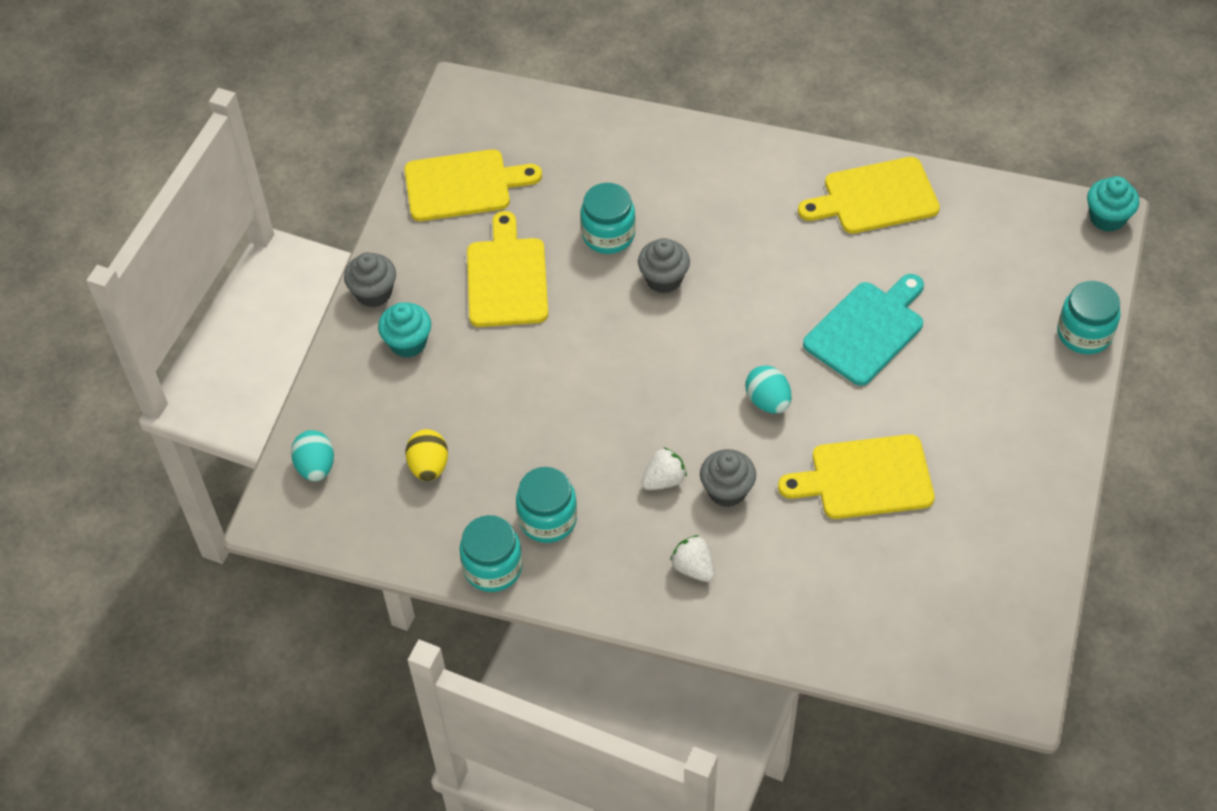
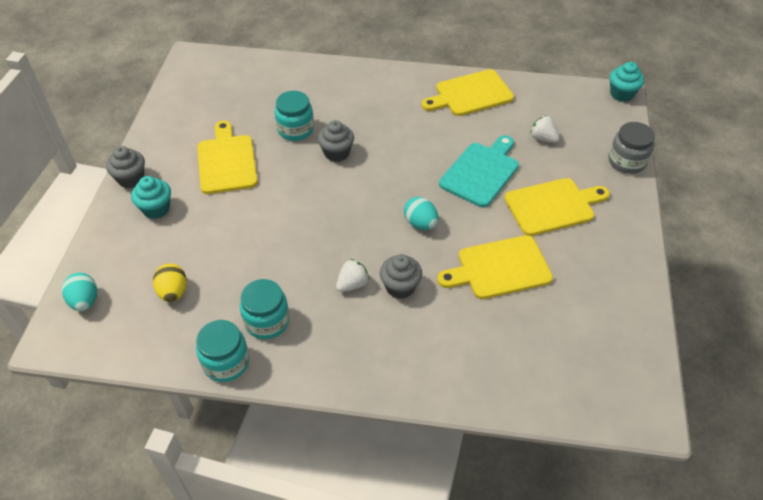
camera: 10 degrees left, 5 degrees down
(463, 185) = (194, 108): yellow cutting board -> yellow cutting board (552, 206)
(693, 567) = (383, 346): white strawberry -> white strawberry (543, 138)
(1084, 333) = (626, 162): turquoise jar -> grey jar

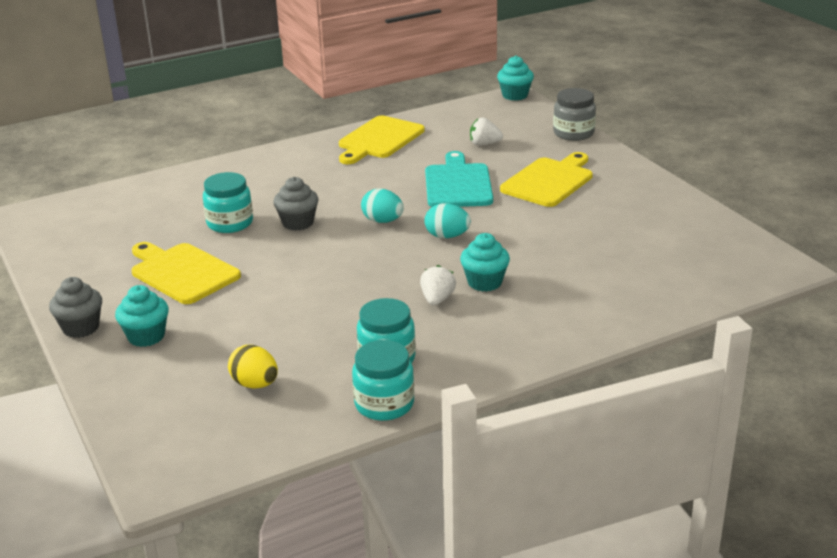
camera: 35 degrees left, 20 degrees down
(85, 301) = (157, 436): turquoise egg -> turquoise egg (382, 221)
(400, 287) = (484, 282): grey cupcake -> turquoise cupcake
(499, 268) = (556, 235): yellow cutting board -> none

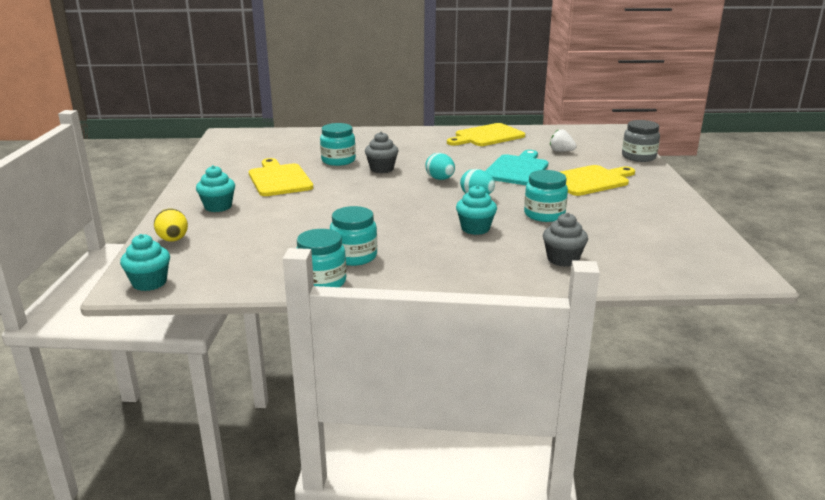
camera: 25 degrees right, 5 degrees down
(81, 328) = (187, 193): grey cupcake -> grey cupcake (563, 259)
(255, 384) = (251, 248): yellow egg -> yellow egg (173, 240)
(437, 299) = (429, 231): white strawberry -> none
(515, 95) = (614, 129): turquoise cupcake -> turquoise cupcake (149, 283)
(540, 243) = (544, 214): none -> turquoise jar

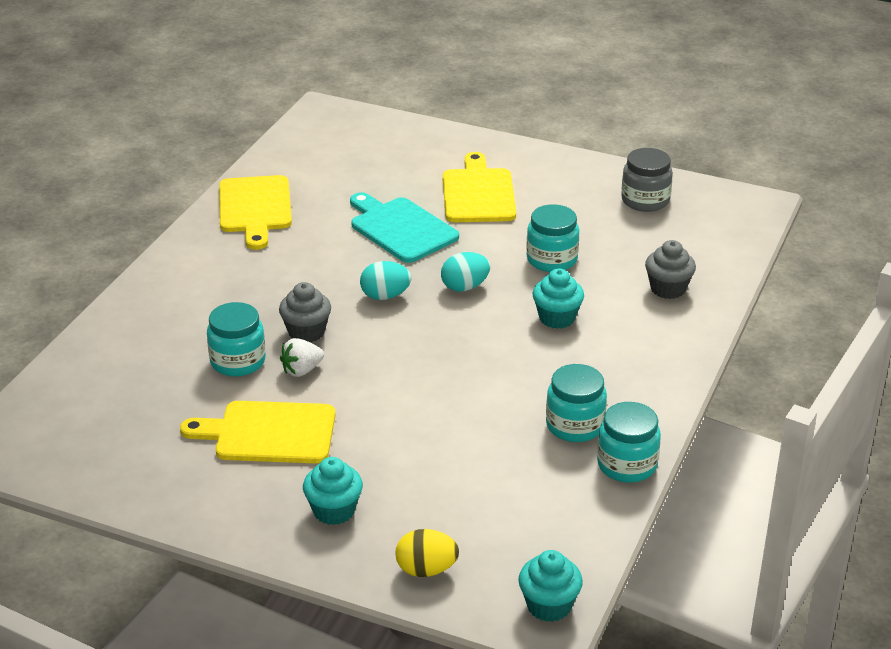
camera: 65 degrees left, 10 degrees up
(561, 151) = (367, 175): white strawberry -> white strawberry (302, 370)
(638, 157) = (433, 133): grey jar -> grey jar (645, 200)

